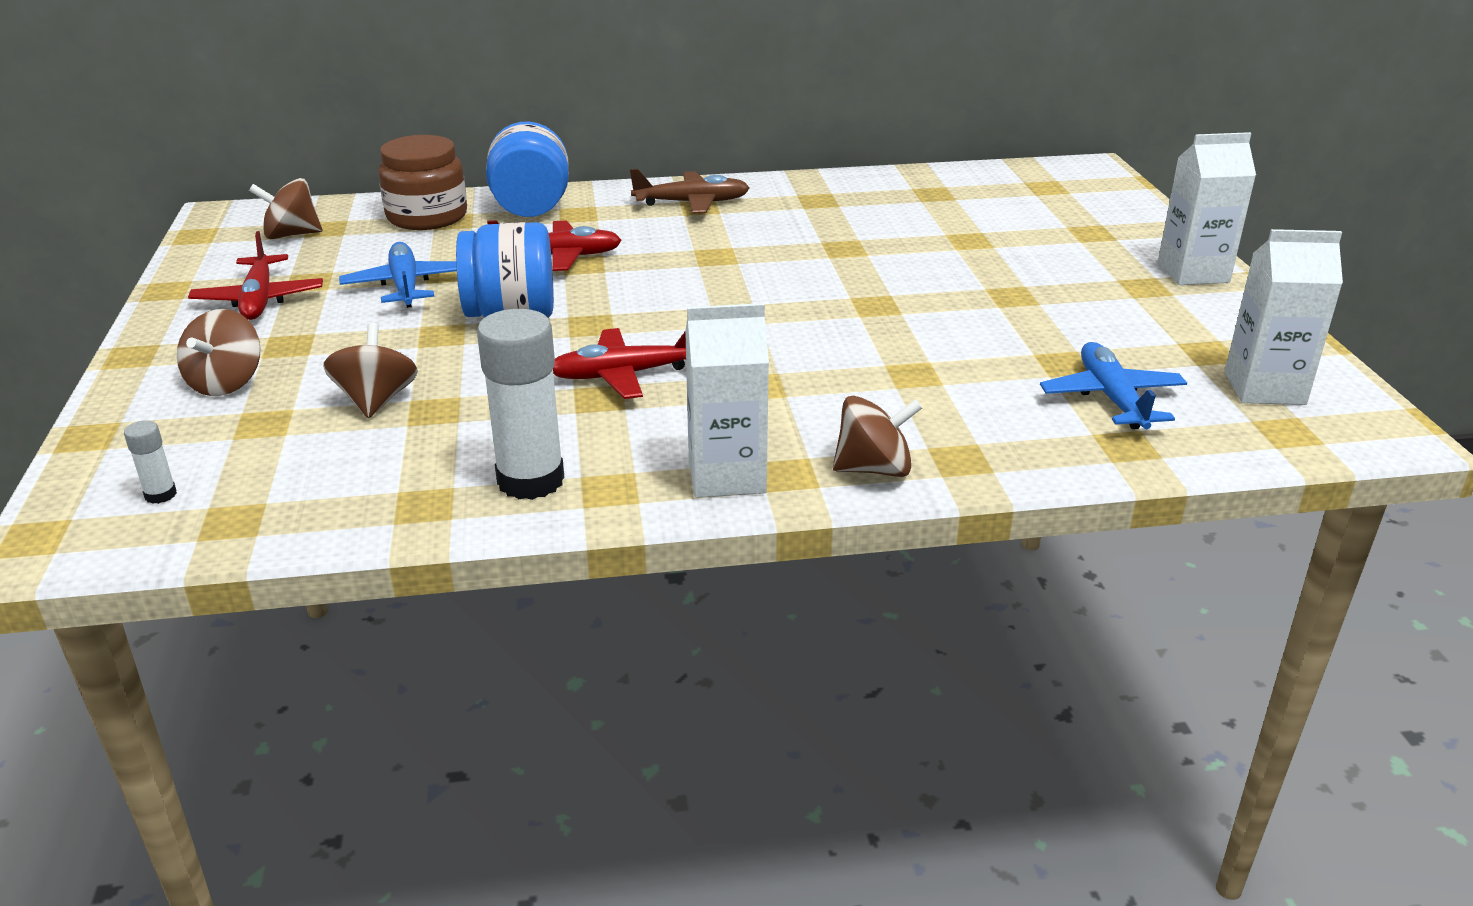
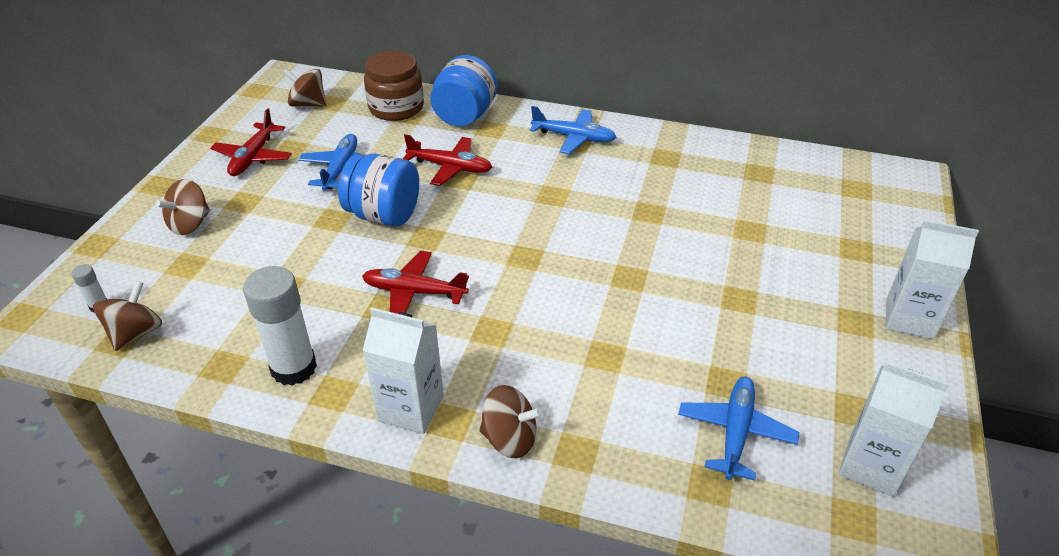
camera: 25 degrees right, 10 degrees up
(376, 401) = (257, 266): brown spinning top -> brown spinning top (136, 333)
(692, 203) = (574, 138): brown plane -> blue plane

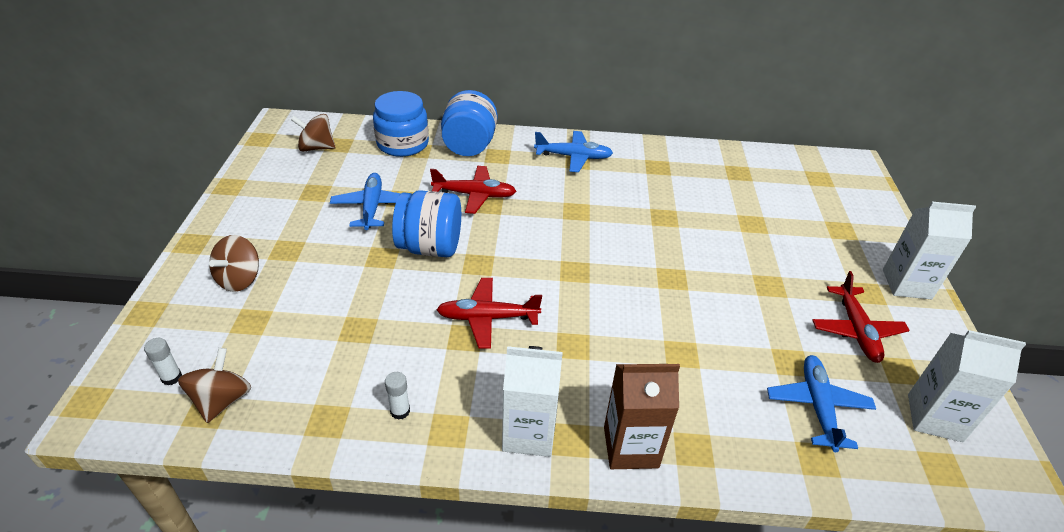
camera: 15 degrees left, 0 degrees up
(253, 157) = (281, 205): red plane -> red plane (856, 330)
(294, 368) = (400, 411): white glue stick -> white glue stick, size x0.44
(396, 107) = (403, 144): brown jar -> blue jar
(509, 439) = (630, 447): brown spinning top -> brown carton

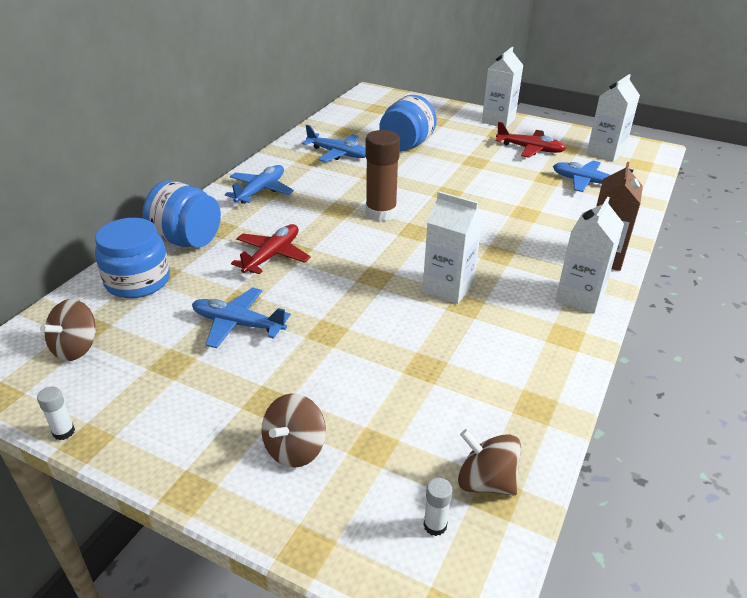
camera: 65 degrees left, 5 degrees down
(240, 279) = (295, 448): brown spinning top -> brown spinning top turned 75 degrees clockwise
(400, 411) = (538, 359): white glue stick -> white glue stick (63, 432)
(430, 247) = (333, 299): blue jar -> blue jar (406, 145)
(487, 318) = (448, 288): red plane -> white carton
(592, 239) = (381, 213): none -> brown glue stick
(685, 180) = (338, 153): none -> blue plane

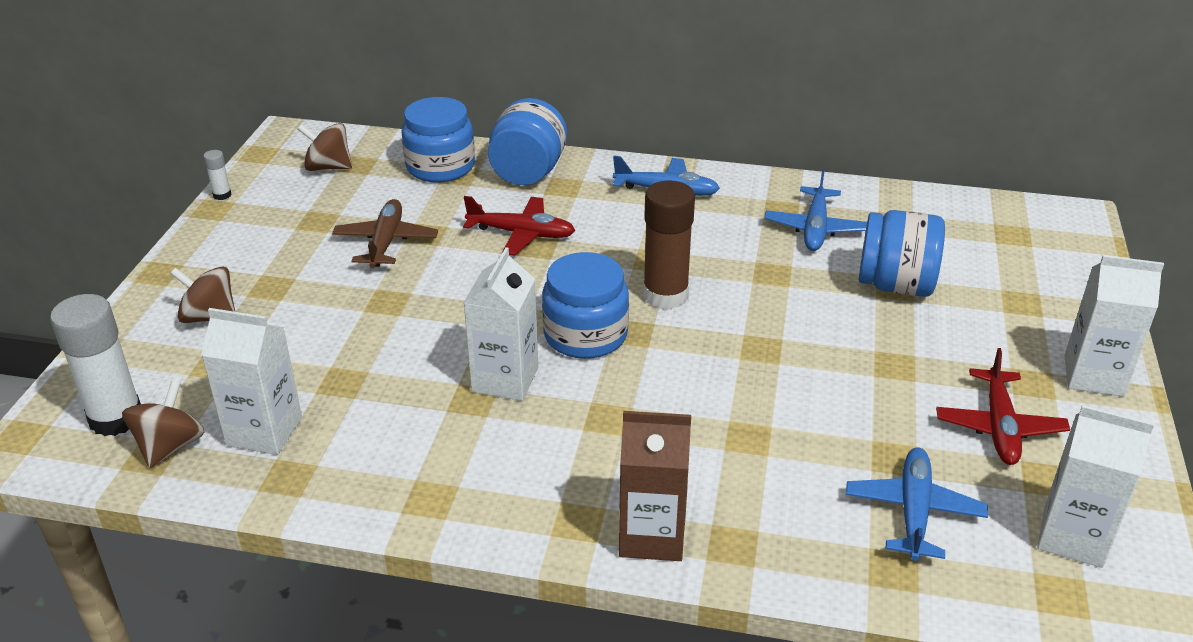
camera: 75 degrees right, 0 degrees up
(238, 324) = (386, 242): blue plane -> brown plane
(411, 248) = (585, 335): none -> blue jar
(435, 525) = (116, 418): white glue stick -> white glue stick, size x2.26
(580, 297) = (527, 510): white carton -> white carton (264, 431)

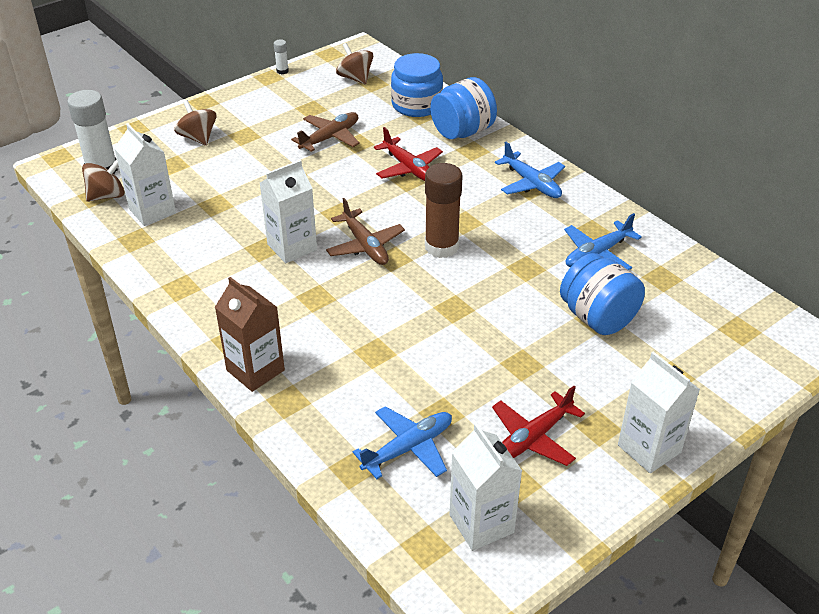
camera: 40 degrees right, 5 degrees up
(585, 335) = (365, 246): blue jar -> brown plane

